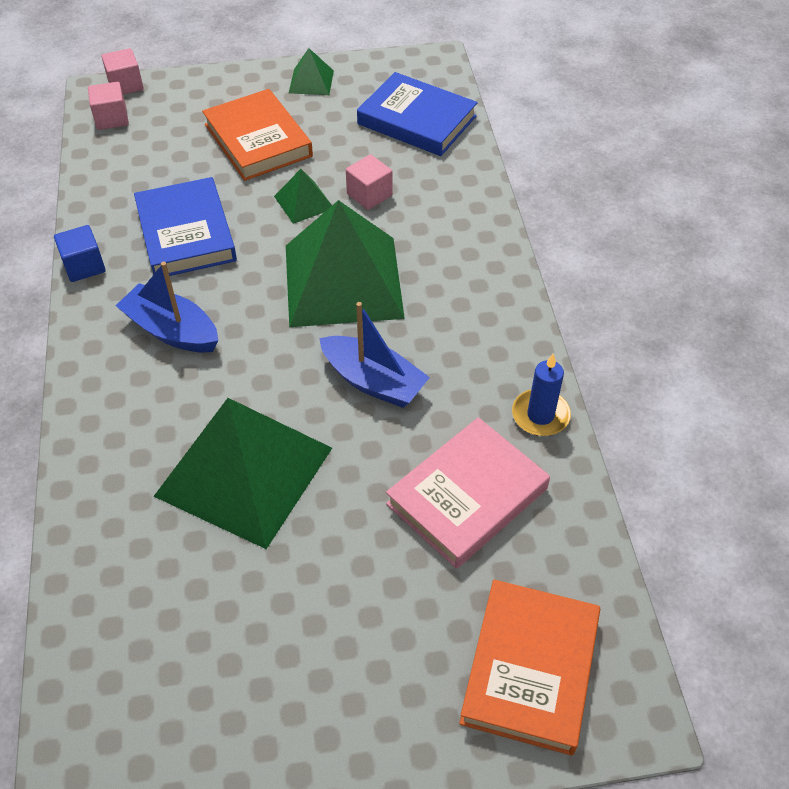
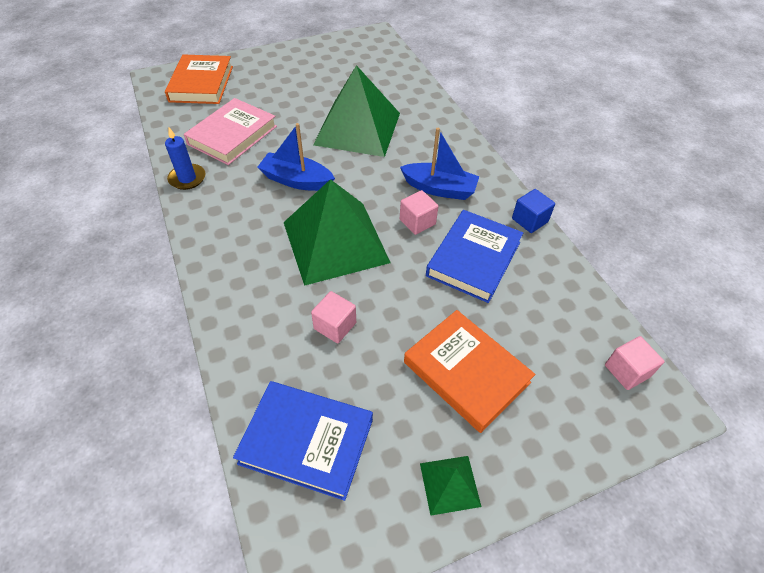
camera: 165 degrees right, 0 degrees up
(126, 85) = (653, 426): pink cube -> pink cube (417, 222)
(186, 233) = (473, 259): blue book -> blue book turned 60 degrees clockwise
(303, 202) = (391, 306): green pyramid -> none

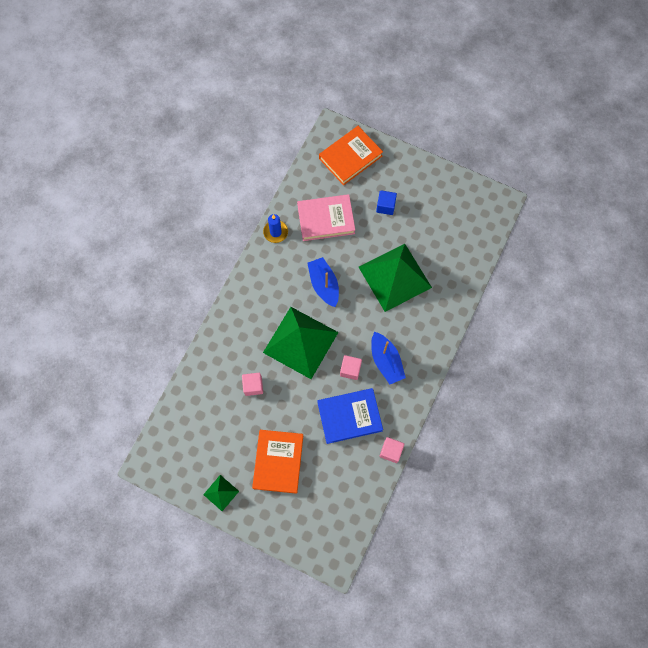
camera: 50 degrees right, 20 degrees up
(306, 441) = (192, 423): blue book -> none
(529, 220) = (404, 425): blue cube -> blue cube (385, 206)
(627, 371) = (341, 532): pink cube -> pink cube (391, 451)

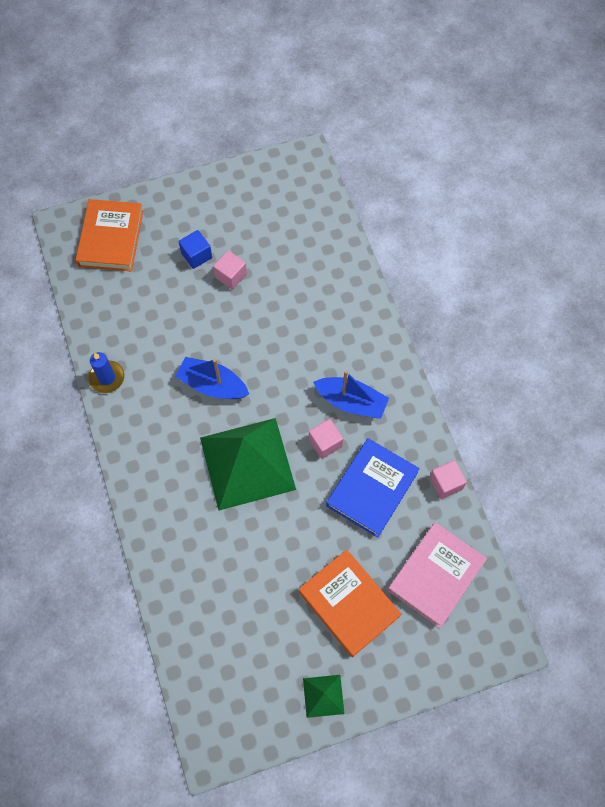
camera: 45 degrees left, 5 degrees down
(253, 386) = (244, 553): pink cube -> pink cube (231, 276)
(326, 219) = (148, 319): pink book -> pink book (436, 575)
(394, 277) = (276, 314): green pyramid -> none

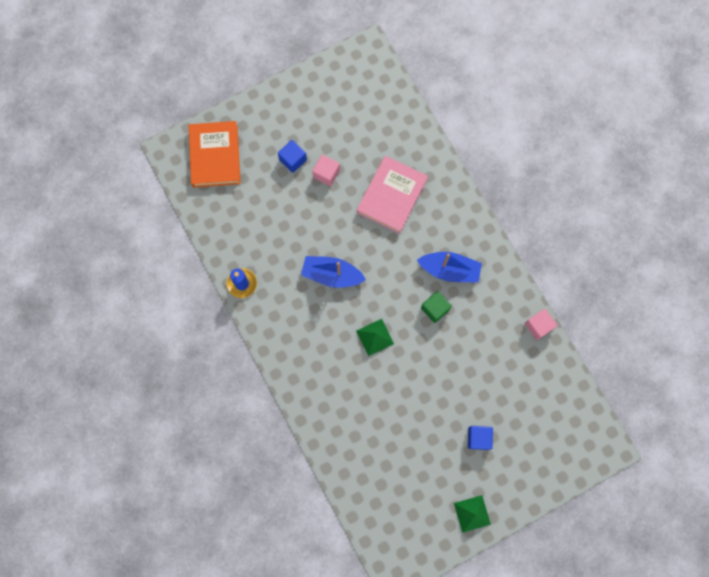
camera: 10 degrees left, 10 degrees up
(247, 463) = (375, 337): green pyramid -> green pyramid, size x0.44
(325, 443) = (435, 309): pink cube -> green cube
(349, 604) = (478, 438): orange book -> blue cube
(372, 489) = (480, 341): blue book -> none
(436, 575) = (543, 403): pink book -> pink book (391, 196)

